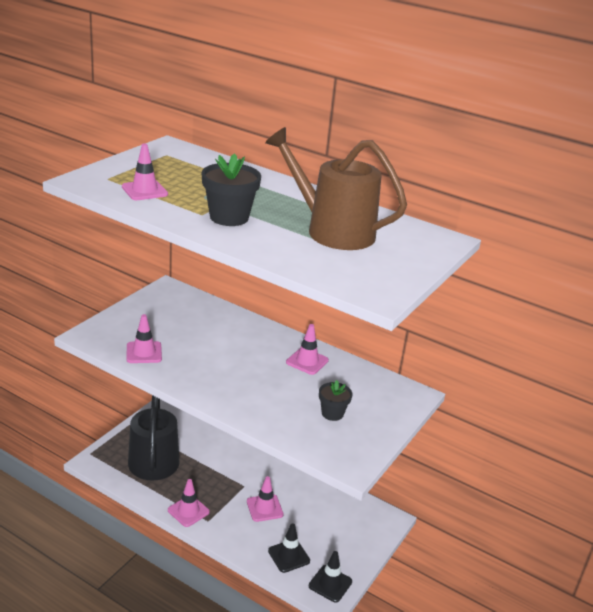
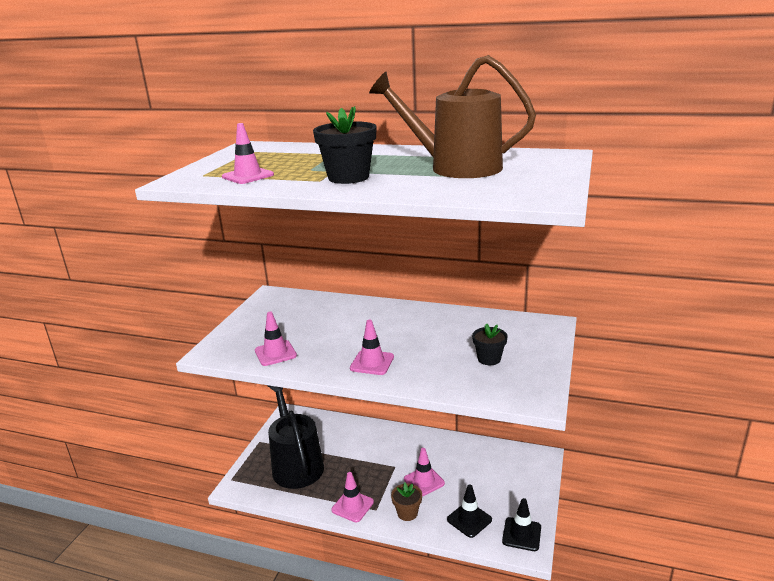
camera: 10 degrees left, 5 degrees down
(235, 532) = (407, 513): none -> brown flower pot
(307, 361) = (436, 322): pink traffic cone -> pink traffic cone (372, 363)

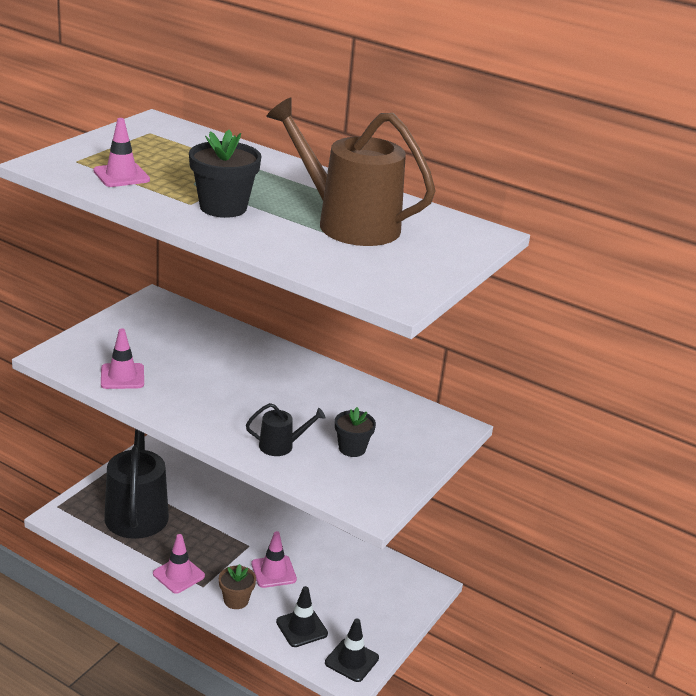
camera: 10 degrees right, 5 degrees up
(372, 363) = (220, 417): pink traffic cone -> none
(433, 371) = (281, 446): none -> black watering can

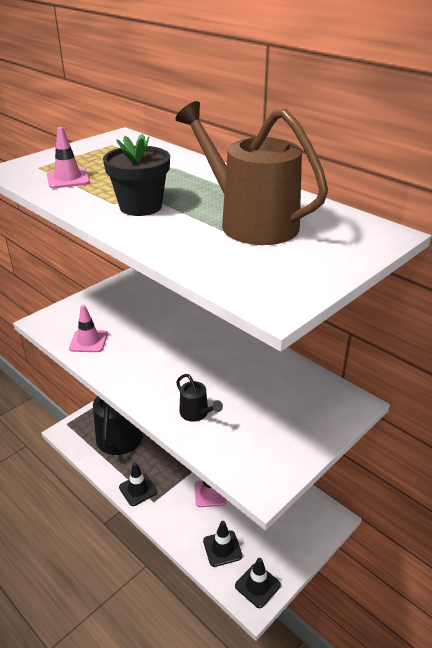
camera: 15 degrees right, 5 degrees up
(178, 575) = (138, 489): pink traffic cone -> black traffic cone
(236, 600) = (176, 517): brown flower pot -> none
(281, 446) = (196, 413): black watering can -> black watering can turned 45 degrees clockwise
(352, 448) = (257, 420): black flower pot -> none

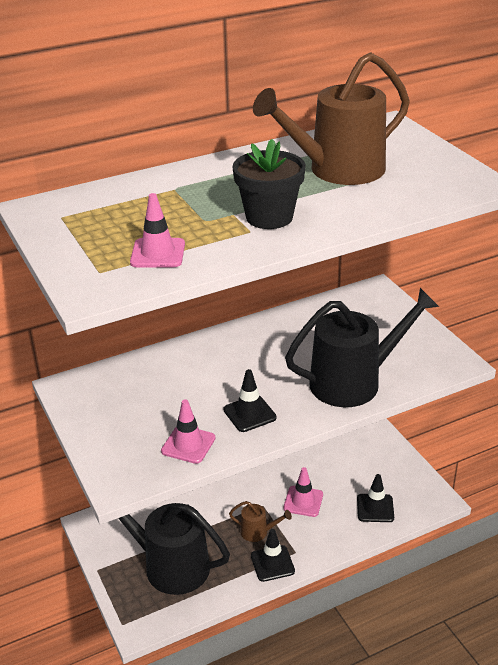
camera: 70 degrees left, 0 degrees up
(167, 472) = (258, 532): none -> brown watering can
(196, 413) = (353, 382): black watering can -> black watering can, size x2.27
(257, 585) = (422, 493): black traffic cone -> black traffic cone (249, 414)

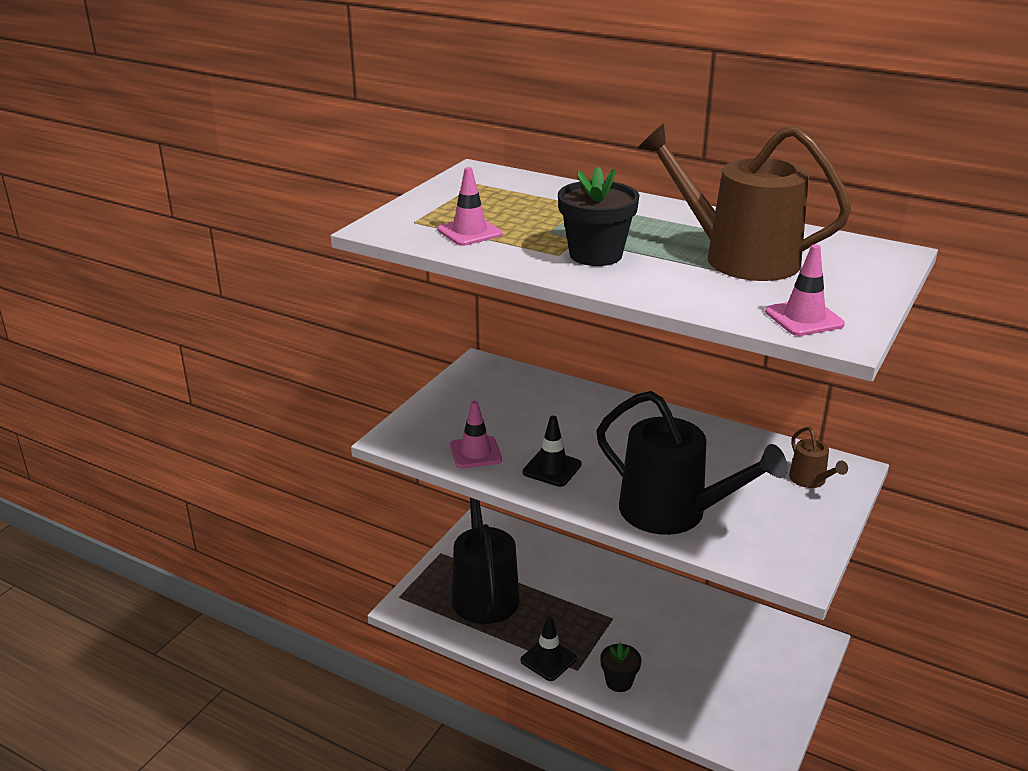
camera: 55 degrees right, 5 degrees down
(258, 532) = (576, 630): brown watering can -> brown watering can (810, 480)
(303, 501) = (647, 644): pink traffic cone -> pink traffic cone (804, 318)
(324, 536) = (619, 681): none -> black flower pot
(375, 508) = (697, 705): black traffic cone -> none

